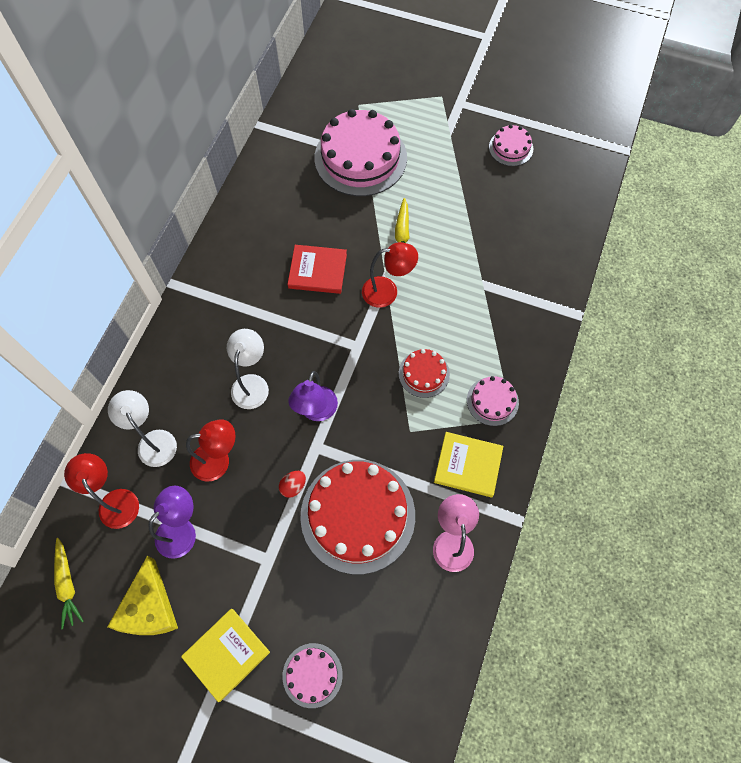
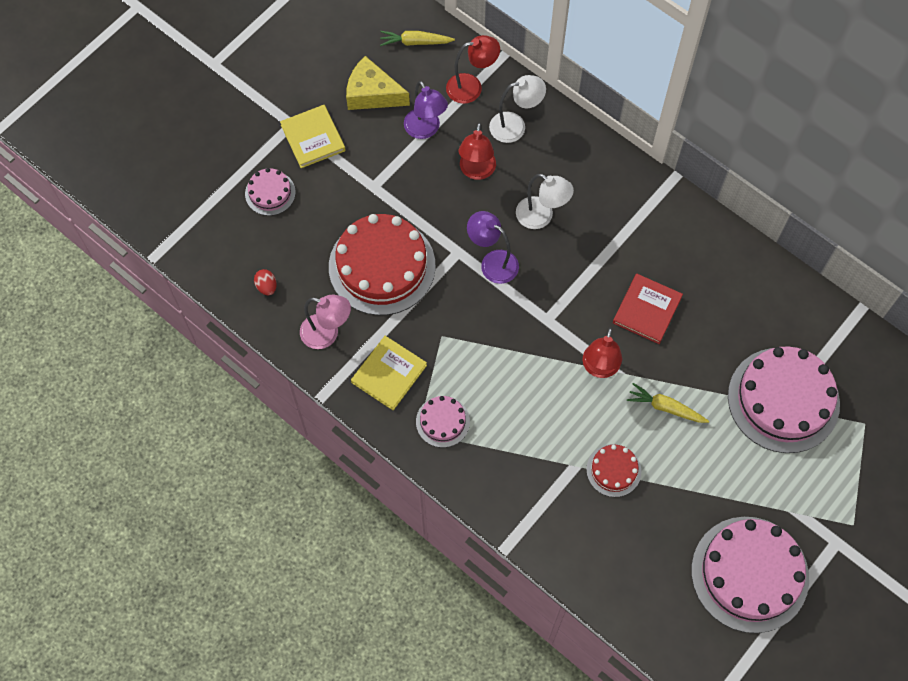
camera: 110 degrees right, 0 degrees up
(293, 486) = (429, 223): red egg -> red egg (266, 287)
(424, 373) = (495, 369): red cake -> red cake (613, 470)
(510, 148) = (749, 574): pink cake -> pink cake, size x2.07

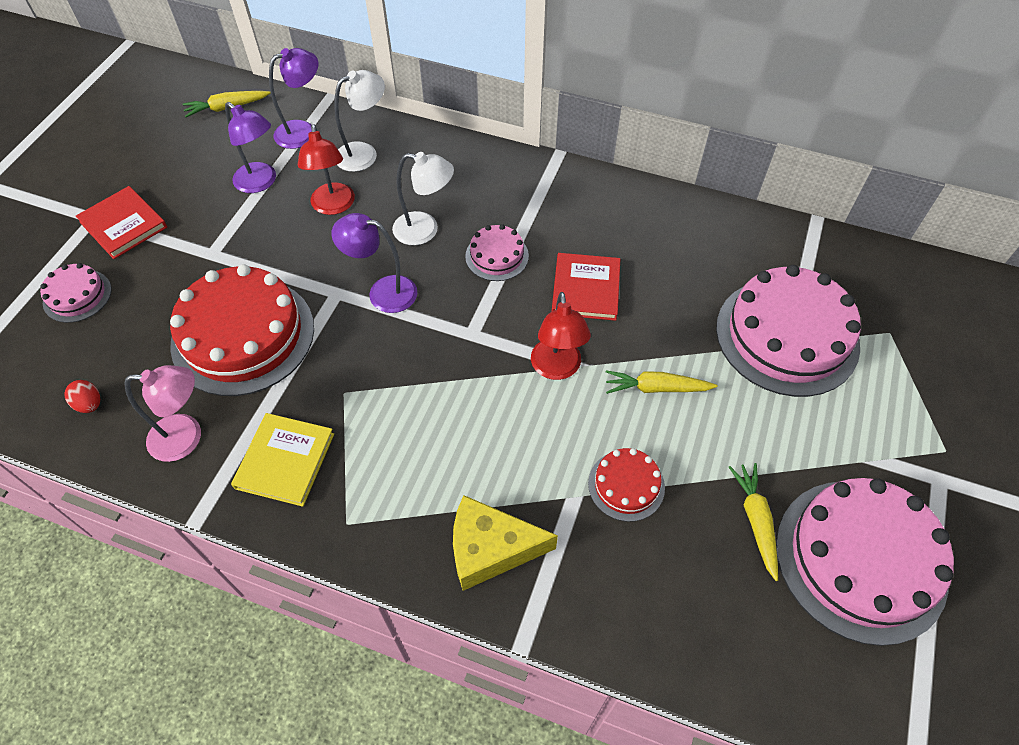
camera: 20 degrees left, 10 degrees down
(313, 138) = (123, 225): yellow book -> red book
(372, 94) = (188, 165): yellow cheese -> yellow cheese (490, 549)
(442, 421) = (376, 498): pink cake -> pink cake (497, 256)
(471, 87) = (303, 131): red lamp -> purple lamp
(691, 525) = (755, 521): none -> yellow carrot

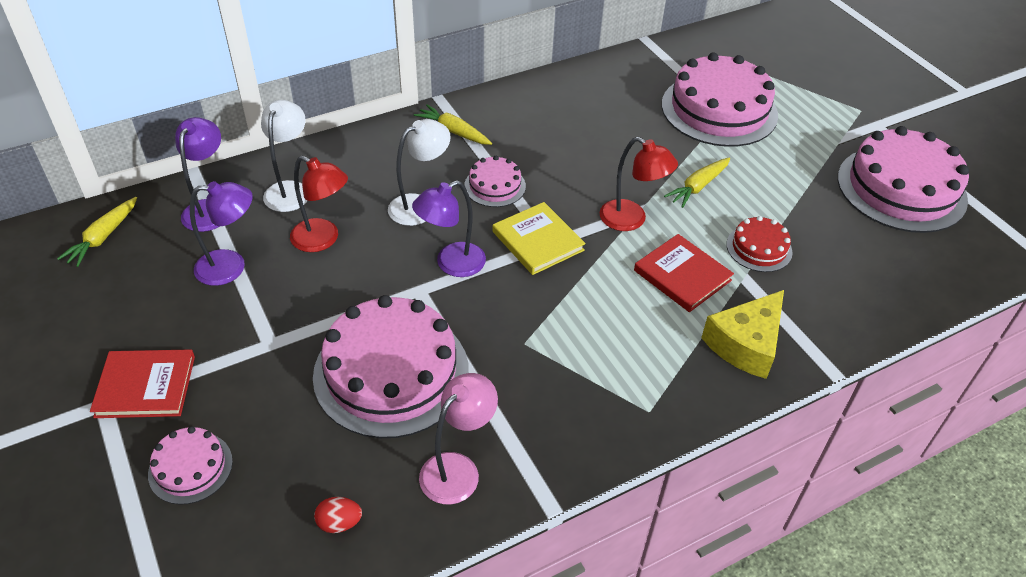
camera: 50 degrees left, 10 degrees down
(243, 335) = (391, 372): red cake -> pink cake
(285, 461) = (552, 416): yellow book -> yellow book (538, 241)
(586, 289) = (579, 164): red book -> red book (682, 275)
(755, 521) = (838, 211): yellow carrot -> yellow carrot (454, 132)

